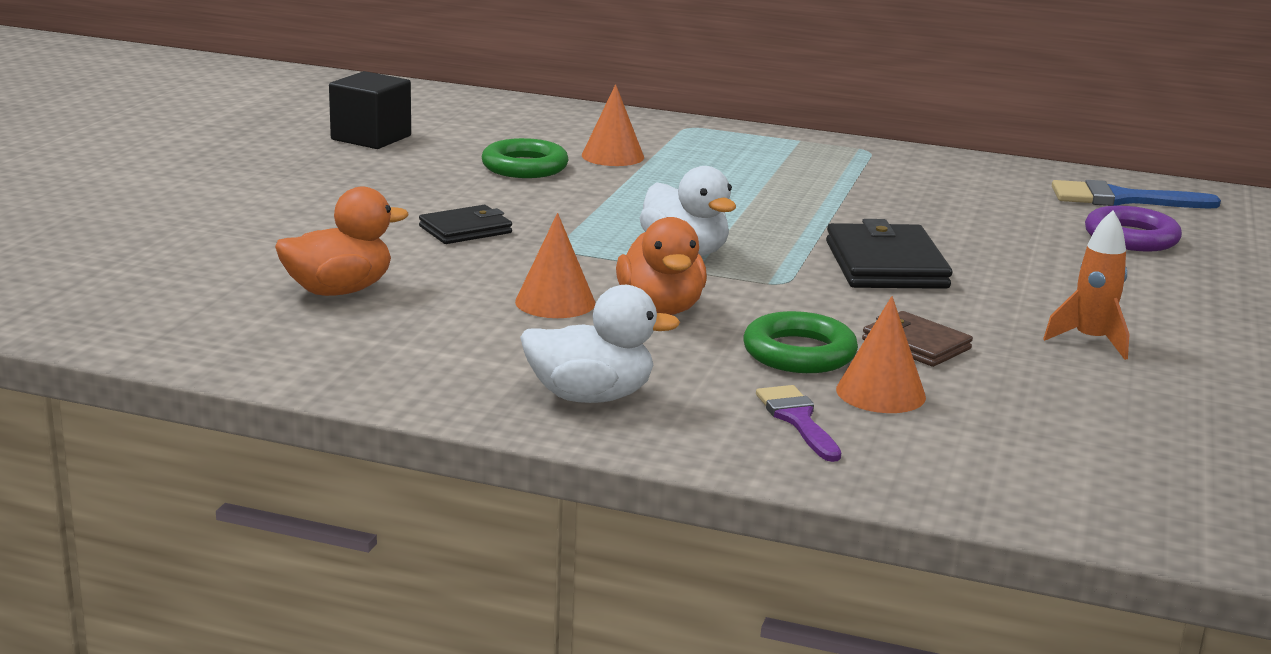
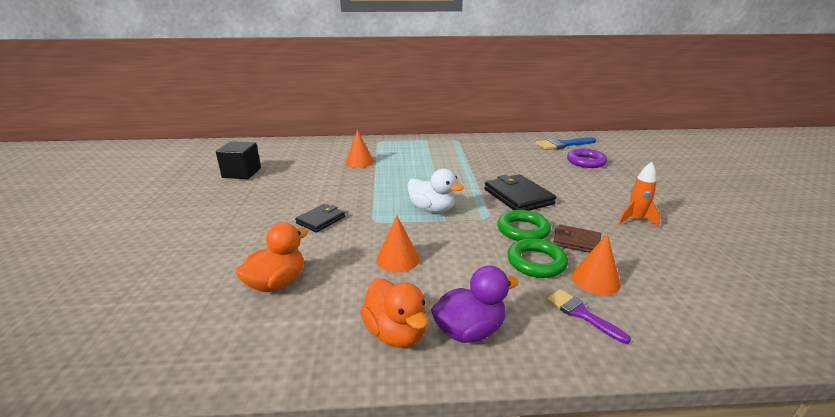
camera: 20 degrees left, 5 degrees up
(524, 167) = (325, 175): green ring -> green ring (523, 230)
(590, 397) = (469, 331): white duck -> purple duck
(661, 308) = (451, 249): orange duck -> orange duck (396, 333)

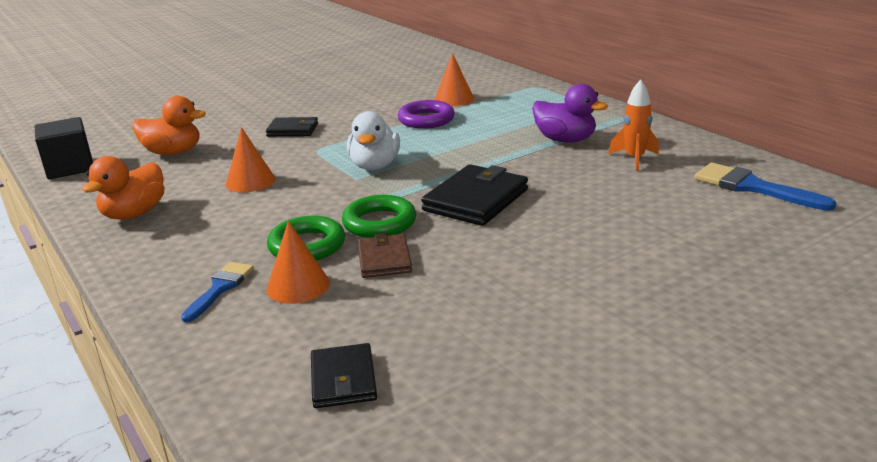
camera: 60 degrees right, 0 degrees up
(242, 173) = (352, 70): black cube -> black cube (70, 167)
(469, 331) = (156, 241): purple duck -> purple duck (565, 140)
(581, 313) = (220, 288): purple brush -> blue brush
(586, 162) = (699, 219): purple ring -> purple ring (426, 120)
(635, 220) = (504, 290): orange rocket -> orange rocket (634, 159)
(725, 292) = (343, 379): none -> black wallet

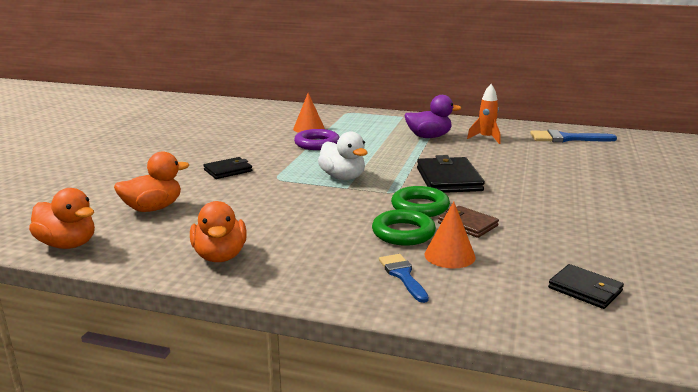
camera: 40 degrees left, 5 degrees down
(70, 167) = (68, 244): black cube -> orange duck
(250, 181) = (270, 209): orange cone -> none

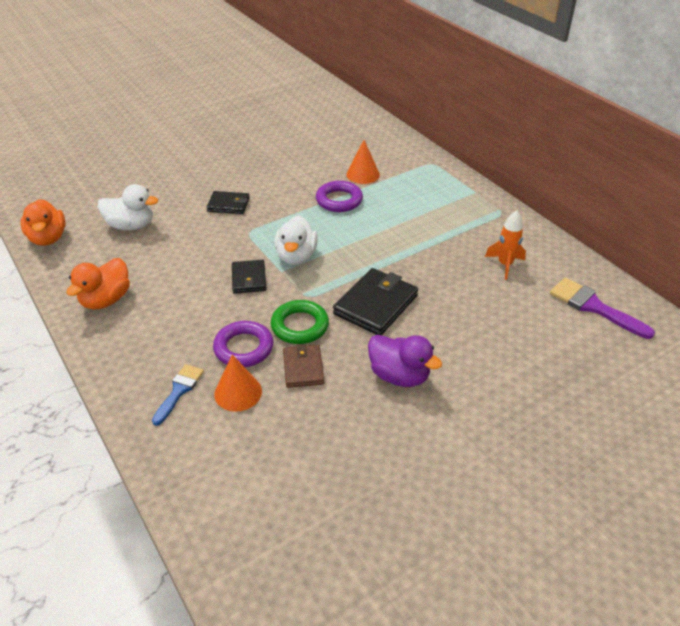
camera: 40 degrees right, 20 degrees up
(153, 208) = (131, 226): orange duck -> white duck
(403, 233) = (243, 348): green ring -> purple ring
(429, 137) = (451, 236): purple duck -> purple duck (399, 376)
(566, 138) = (593, 307): blue brush -> purple brush
(585, 289) = (273, 492): black wallet -> black wallet (249, 279)

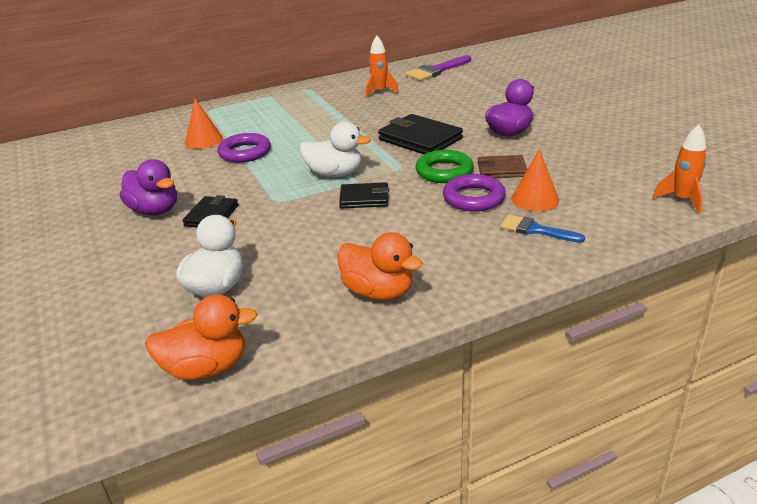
camera: 80 degrees left, 10 degrees down
(224, 521) = (682, 200): none -> orange rocket
(239, 178) = (155, 210): none -> purple duck

